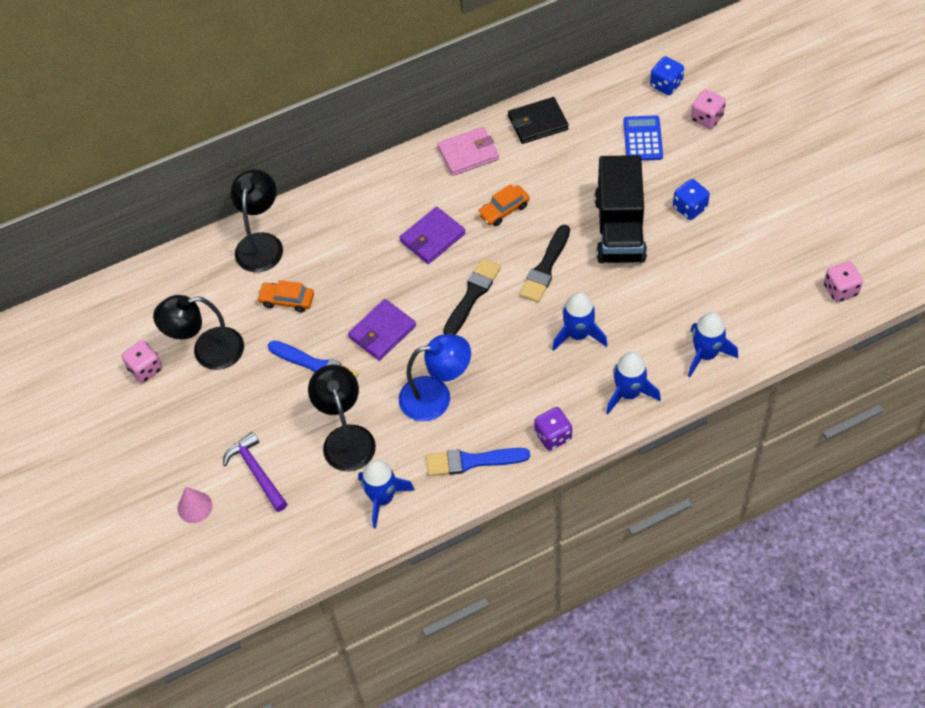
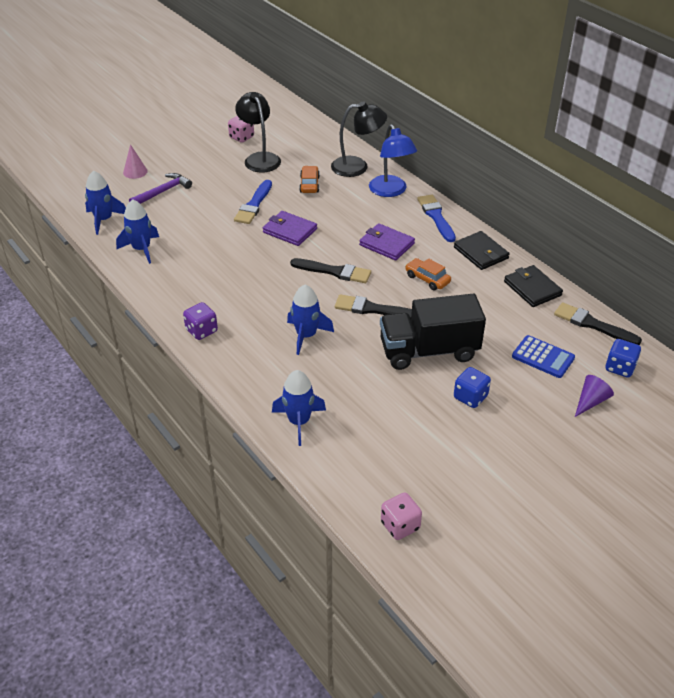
camera: 75 degrees right, 15 degrees down
(346, 438) = (193, 226): black lamp -> none
(436, 396) = (233, 264): blue lamp -> blue lamp (391, 191)
(468, 153) = (481, 253): pink wallet -> black wallet
(472, 461) = (175, 289): blue brush -> blue brush (436, 217)
(602, 88) = (592, 324): none -> black brush
(629, 393) = (249, 373): blue rocket -> blue rocket (104, 220)
(643, 139) = (543, 357): blue calculator -> blue calculator turned 45 degrees clockwise
(706, 118) = (590, 401): pink dice -> purple cone

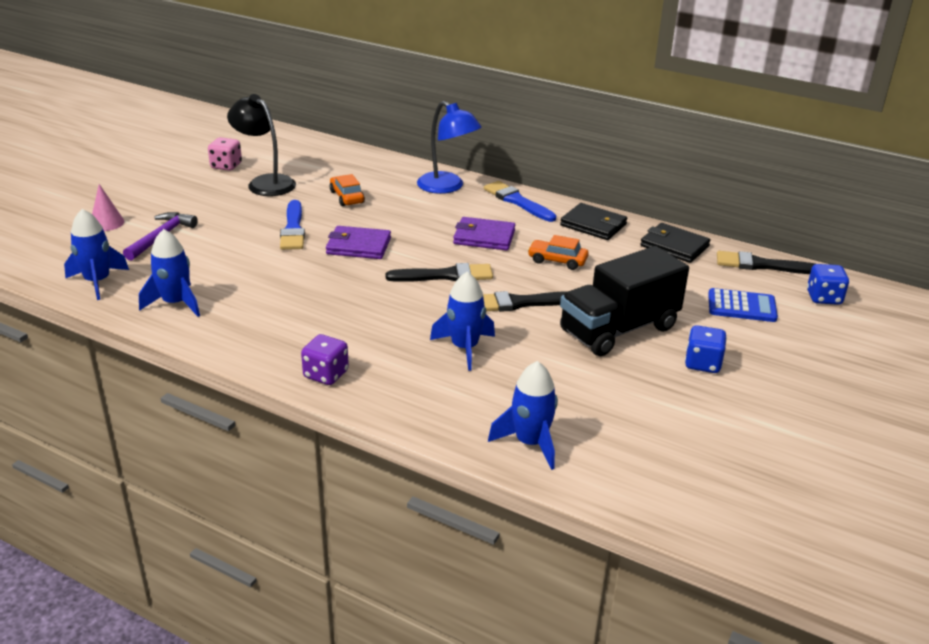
camera: 25 degrees left, 10 degrees down
(357, 167) = (390, 171): black lamp -> none
(400, 525) = (744, 522): pink dice -> none
(590, 401) = (825, 335): purple cone -> none

